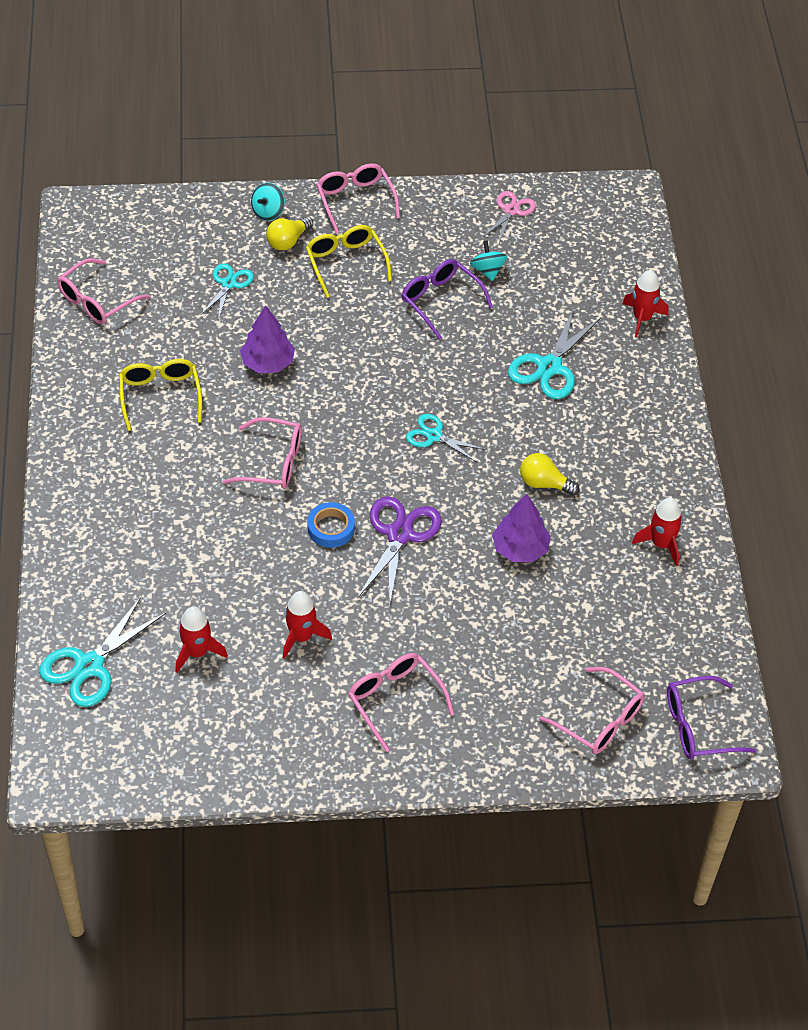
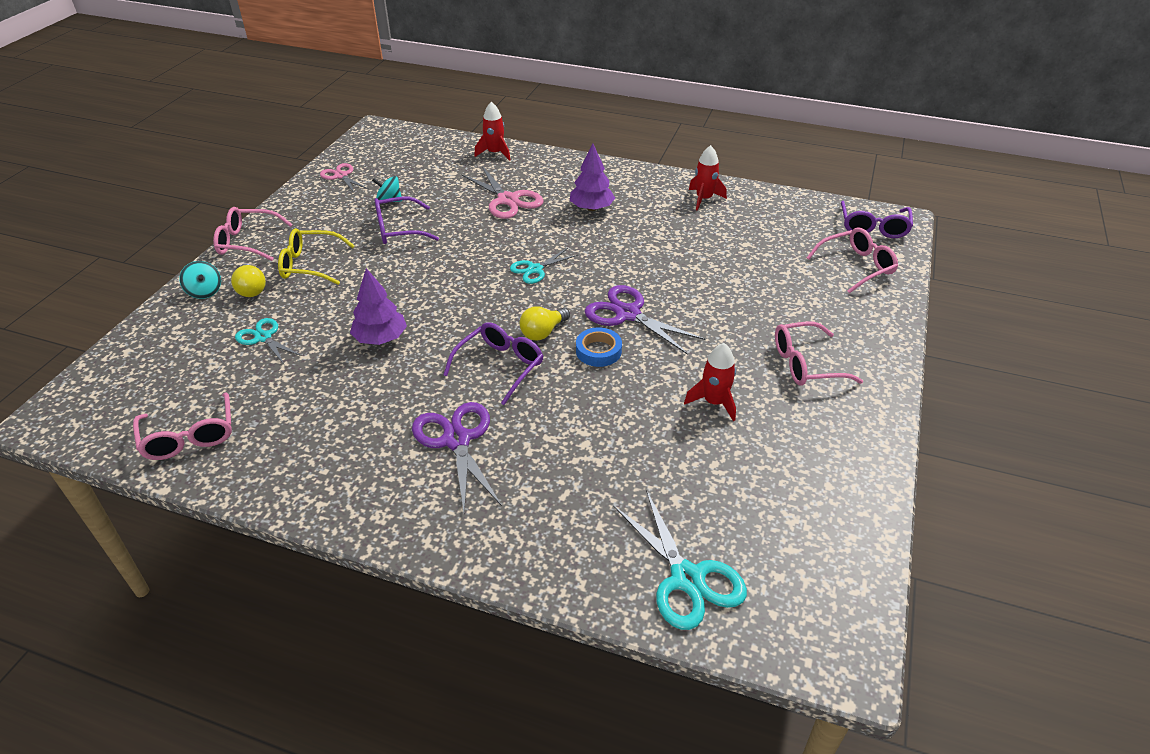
camera: 65 degrees left, 10 degrees down
(160, 396) = (359, 421): yellow glasses -> none
(169, 468) = (457, 440): none -> purple scissors
(197, 652) = (703, 481): red rocket -> none
(273, 463) = (500, 366): pink glasses -> purple glasses
(520, 549) = (676, 258): purple tree -> purple tree (591, 208)
(544, 483) = (618, 231): yellow light bulb -> yellow light bulb (543, 332)
(549, 367) = (507, 200): turquoise scissors -> pink scissors

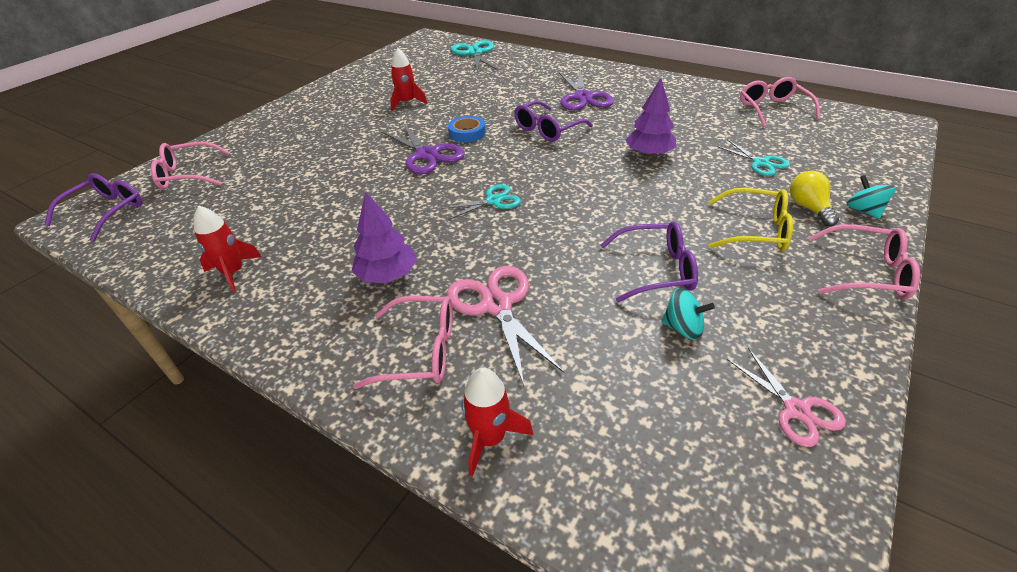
camera: 165 degrees left, 0 degrees up
(543, 332) = (506, 148): yellow light bulb -> none
(805, 364) = (325, 116): pink glasses -> pink glasses (421, 351)

